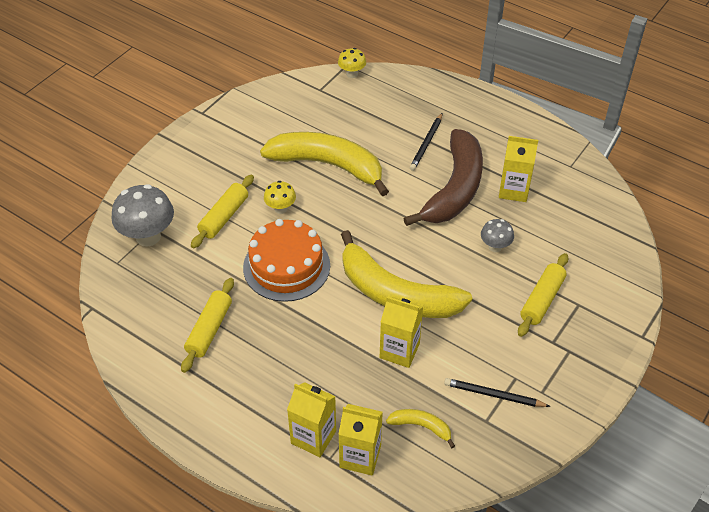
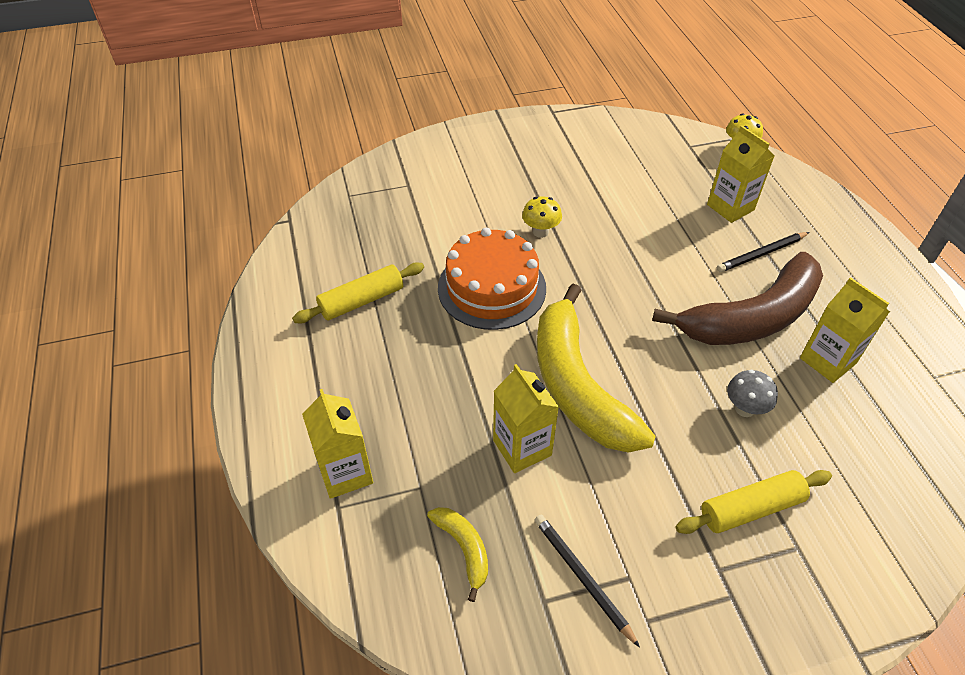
camera: 40 degrees right, 0 degrees up
(148, 236) = (396, 189): grey mushroom -> none
(224, 217) = (480, 209): yellow rolling pin -> none
(328, 165) = (629, 218): yellow banana -> none
(360, 456) = (368, 530): yellow carton -> yellow carton (730, 207)

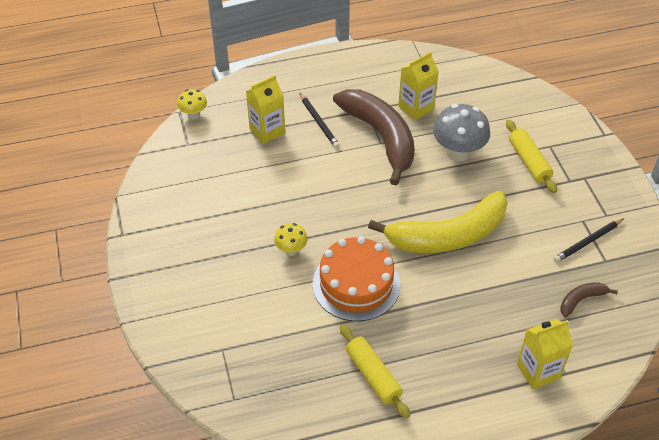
camera: 90 degrees left, 0 degrees up
(464, 548) = (581, 300): yellow banana -> brown banana
(522, 447) = (503, 268): yellow carton -> none
(744, 408) = (458, 153): grey mushroom -> grey mushroom, size x1.84

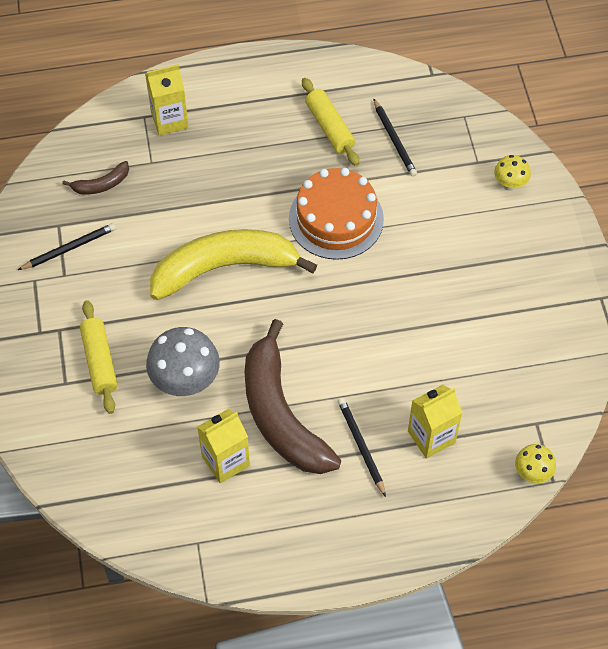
camera: 175 degrees left, 10 degrees up
(291, 250) = (405, 263): yellow mushroom -> yellow mushroom (510, 184)
(306, 367) = (394, 139): none -> black pencil

